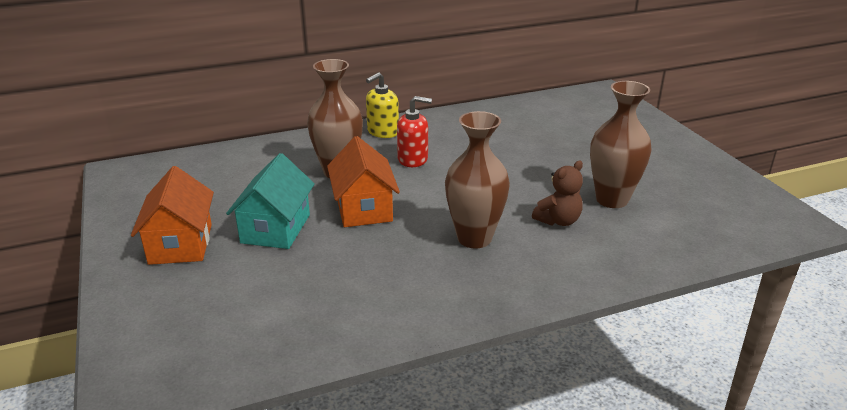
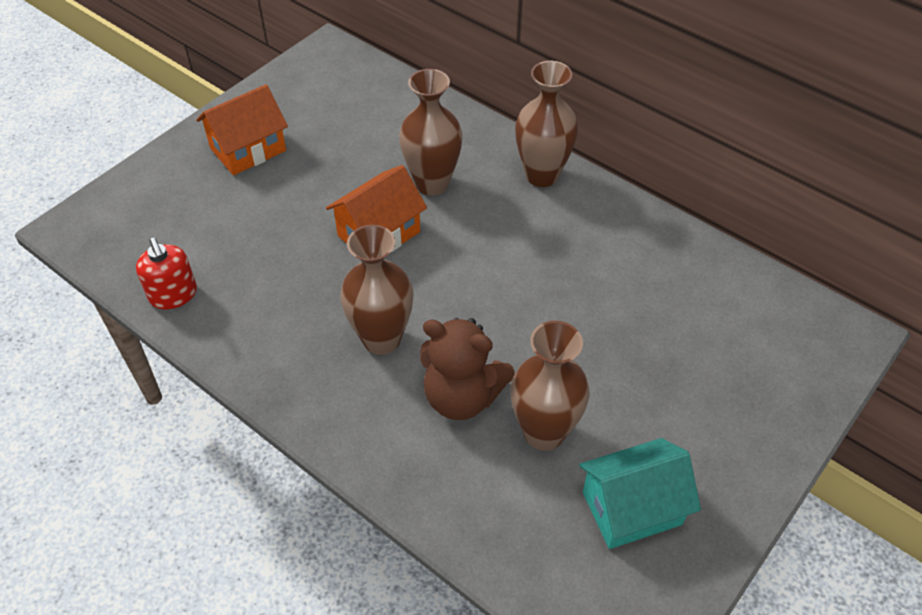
camera: 60 degrees right, 20 degrees up
(276, 228) = (306, 193): turquoise house -> turquoise house (632, 508)
(382, 132) = (542, 175): yellow soap dispenser -> brown vase
(413, 159) = (501, 226): red soap dispenser -> red soap dispenser (173, 295)
(558, 221) = (462, 396): brown teddy bear -> brown teddy bear, size x1.60

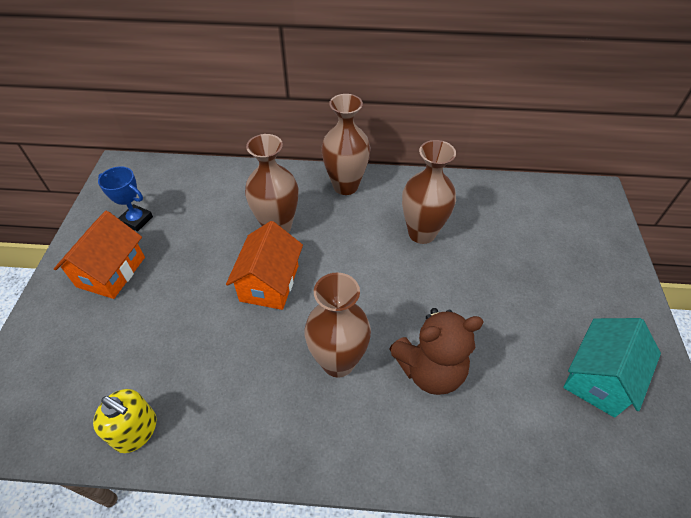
camera: 35 degrees left, 0 degrees up
(173, 295) = (136, 430): red soap dispenser -> yellow soap dispenser
(305, 110) = (136, 220): none -> blue trophy
(544, 432) = (503, 361): brown vase -> brown vase (422, 233)

